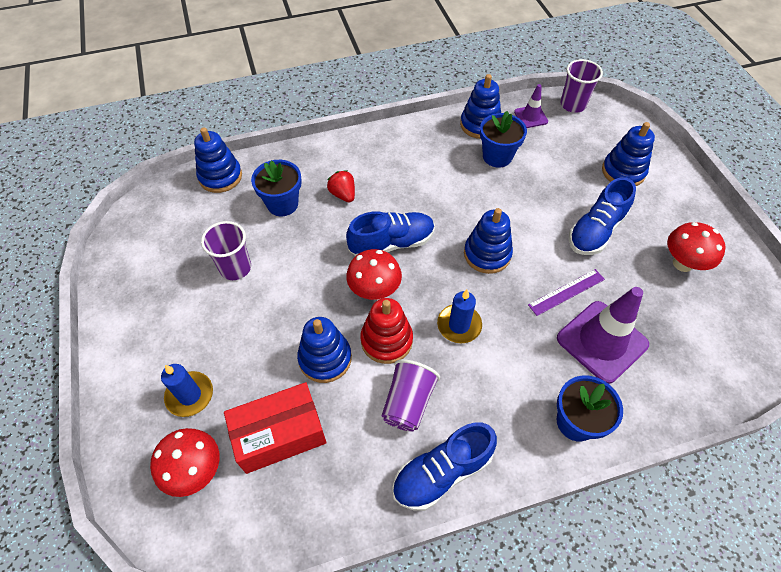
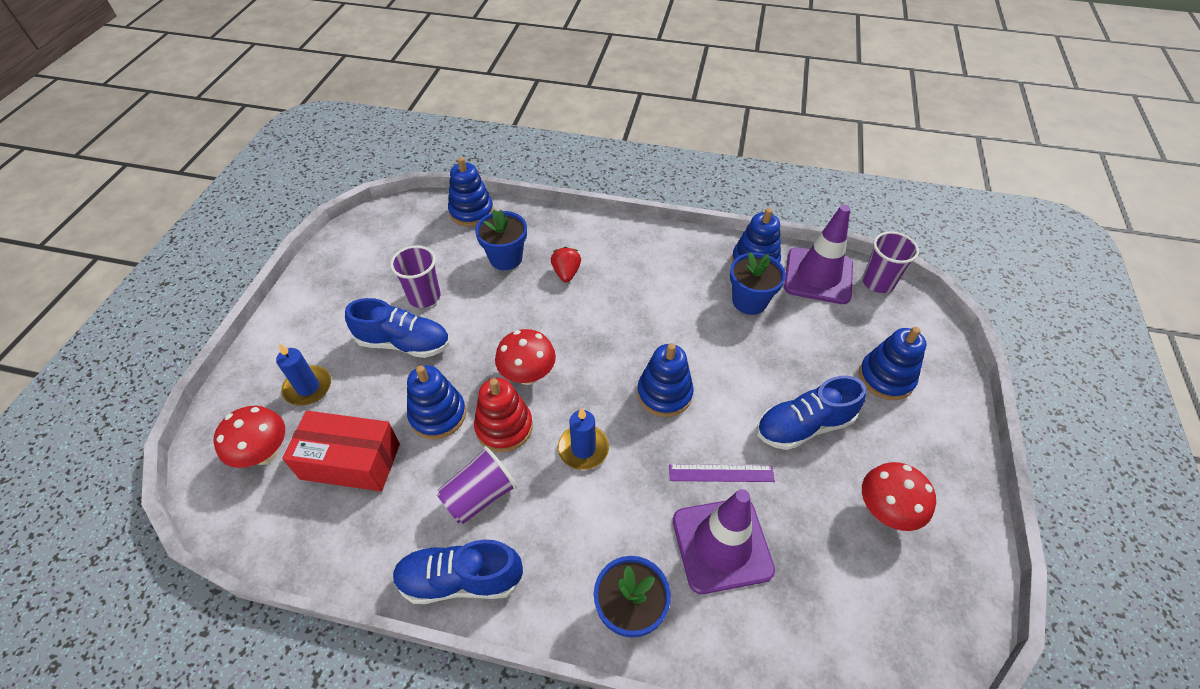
camera: 30 degrees right, 5 degrees down
(391, 243) = (577, 339): blue shoe -> blue shoe (404, 343)
(530, 117) = (818, 276): purple traffic cone -> purple traffic cone, size x1.94

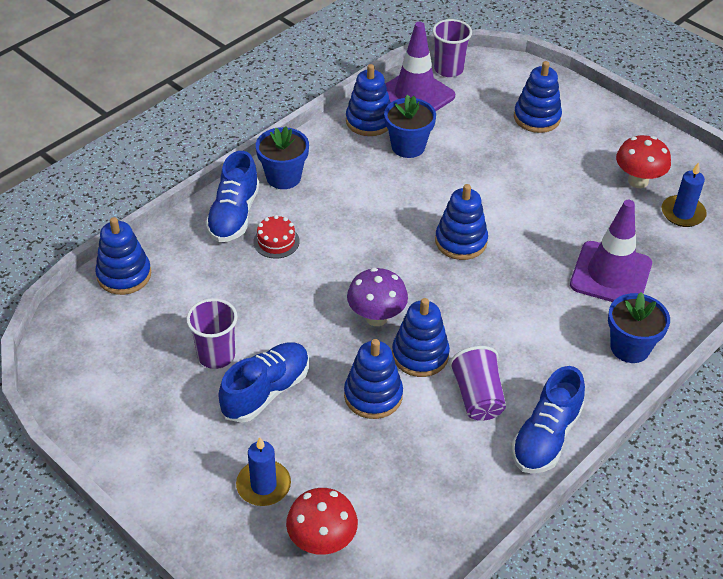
camera: 60 degrees left, 5 degrees down
(350, 461) = (379, 476): red box -> none
(504, 427) = (420, 355): red stacking toy -> blue stacking toy
(506, 258) = (217, 275): blue flower pot -> blue flower pot (283, 177)
(528, 375) = (376, 317): red mushroom -> purple mushroom
(566, 273) = (276, 241): red strawberry -> red cake
(583, 449) = (478, 313): blue candle -> blue candle (682, 213)
(721, 473) = (554, 245): purple ruler -> none
(804, 426) = (546, 181): blue shoe -> blue shoe (234, 215)

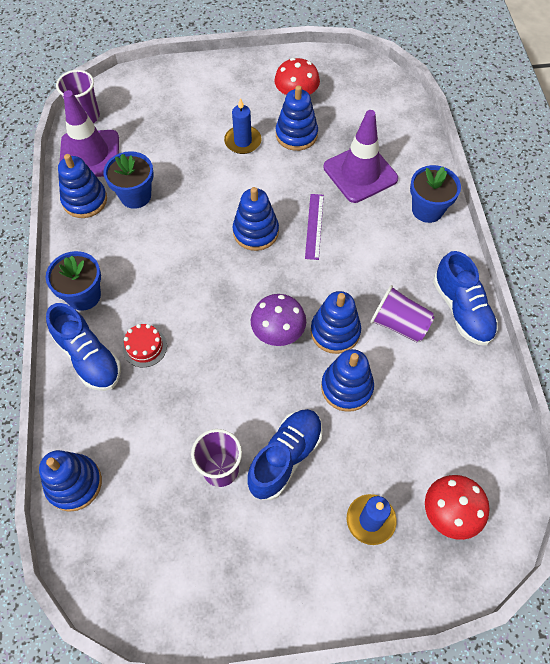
camera: 50 degrees left, 15 degrees up
(266, 391) = (285, 457): blue shoe -> blue shoe turned 45 degrees clockwise
(513, 276) = (314, 226): none -> purple ruler
(537, 118) = (186, 105): blue stacking toy -> blue stacking toy (296, 135)
(682, 213) = (344, 98): blue candle -> blue candle (243, 141)

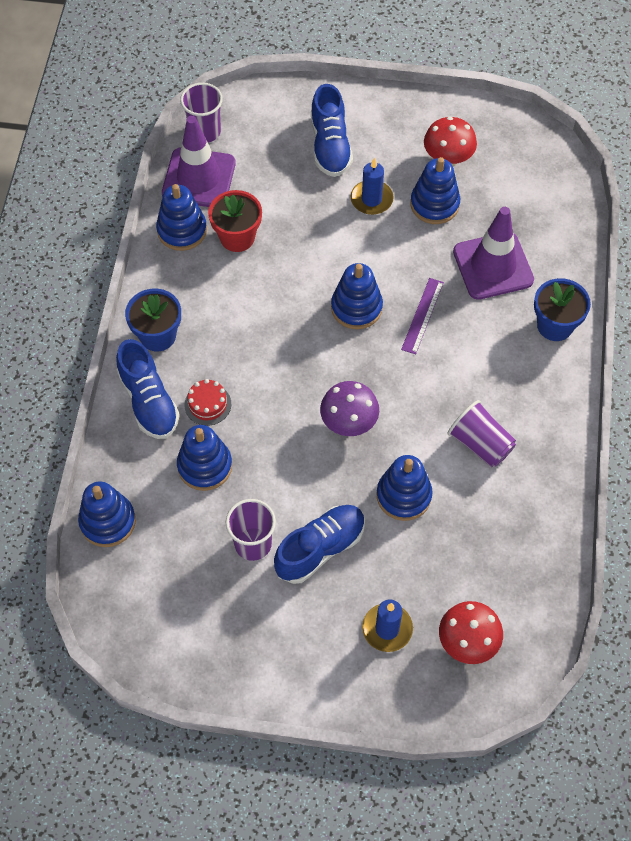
camera: 15 degrees right, 0 degrees up
(135, 196) = (237, 237): blue flower pot -> red flower pot
(335, 331) = (409, 435): blue stacking toy -> blue stacking toy (205, 466)
(461, 310) = (554, 445): blue shoe -> blue shoe (330, 146)

